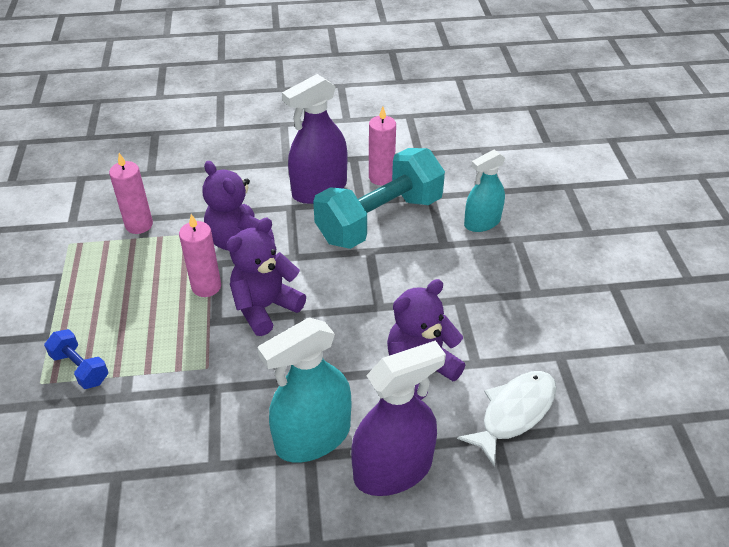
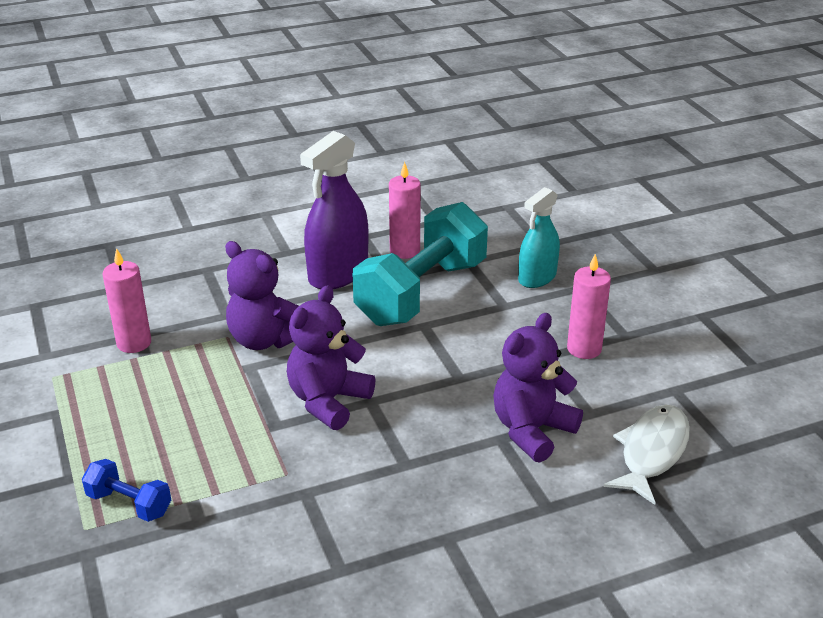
camera: 15 degrees left, 10 degrees down
(206, 286) = (247, 392): pink candle -> pink candle (584, 349)
(313, 437) = (442, 518): turquoise spray bottle -> none
(393, 469) = (546, 532): purple spray bottle -> none

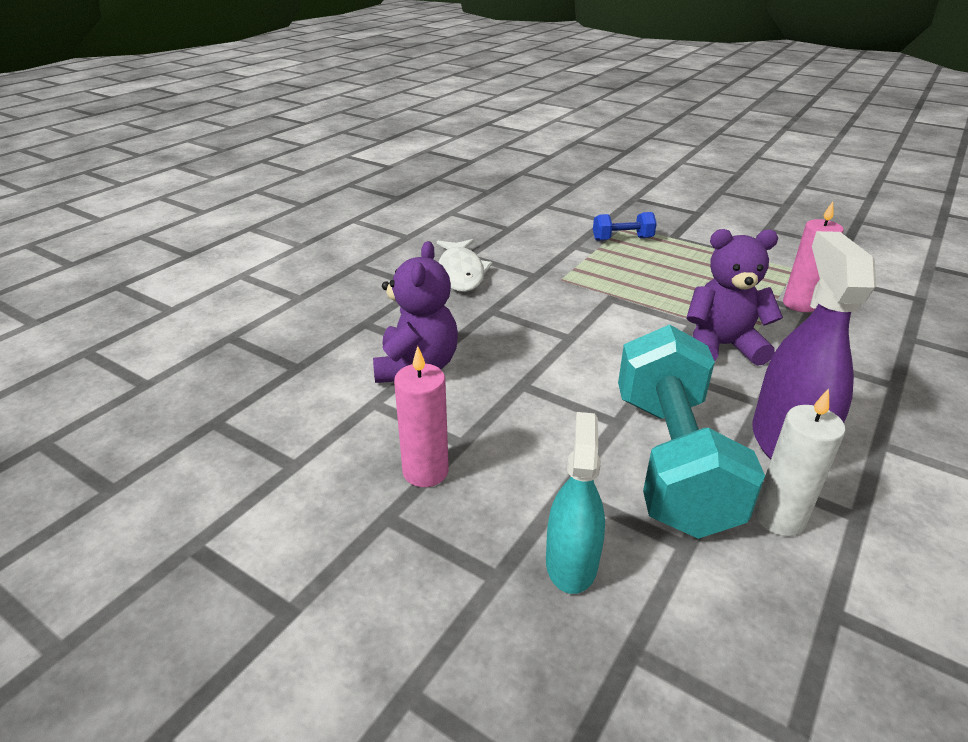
camera: 145 degrees right, 0 degrees up
(328, 401) = (599, 324): purple teddy bear -> none
(404, 251) = (779, 518): pink candle -> white candle
(651, 452) = (296, 390): white fish -> white fish (461, 272)

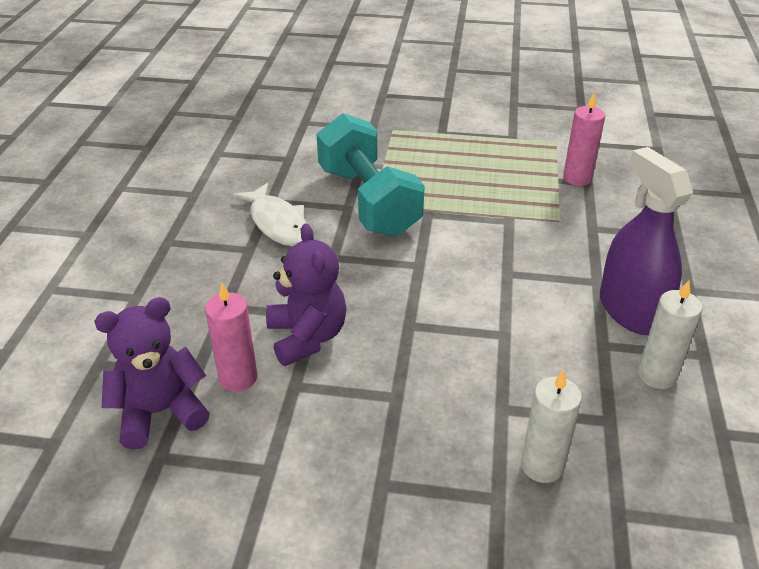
camera: 25 degrees left, 5 degrees up
(425, 471) = (385, 433): pink candle -> pink candle (238, 378)
(571, 562) = (542, 466): turquoise spray bottle -> white candle
(622, 239) = (400, 145): blue dumbbell -> none
(672, 461) = (563, 355): turquoise dumbbell -> turquoise dumbbell (368, 201)
(722, 346) = (541, 237): purple teddy bear -> purple teddy bear (160, 412)

